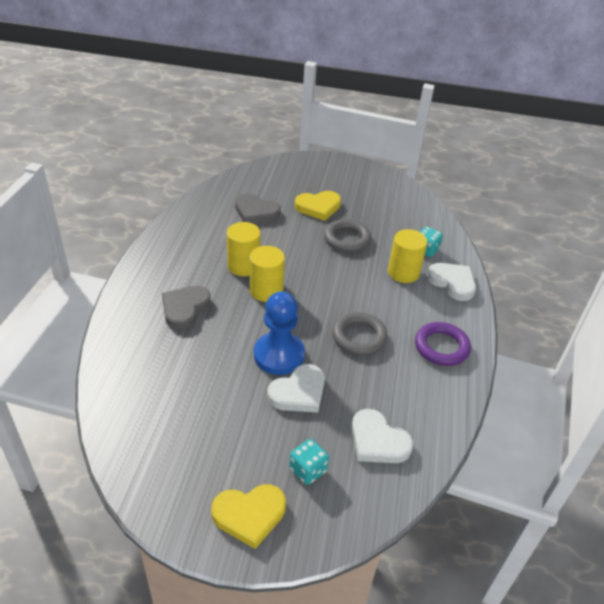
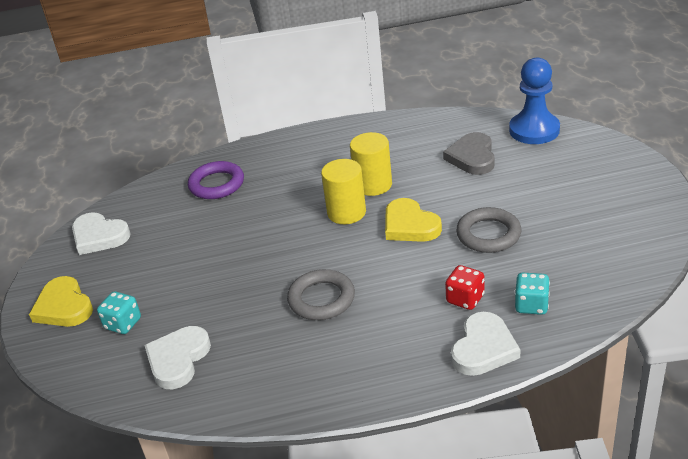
camera: 75 degrees right, 5 degrees down
(185, 308) = (283, 178): grey heart -> none
(279, 355) = (258, 255): blue pawn -> blue pawn (534, 130)
(298, 392) = (215, 285): white heart -> white heart (99, 236)
(318, 207) = (529, 193): yellow heart -> yellow heart (410, 225)
(403, 272) = (465, 299): yellow cylinder -> red dice
(441, 347) = (350, 370): purple ring -> purple ring (217, 184)

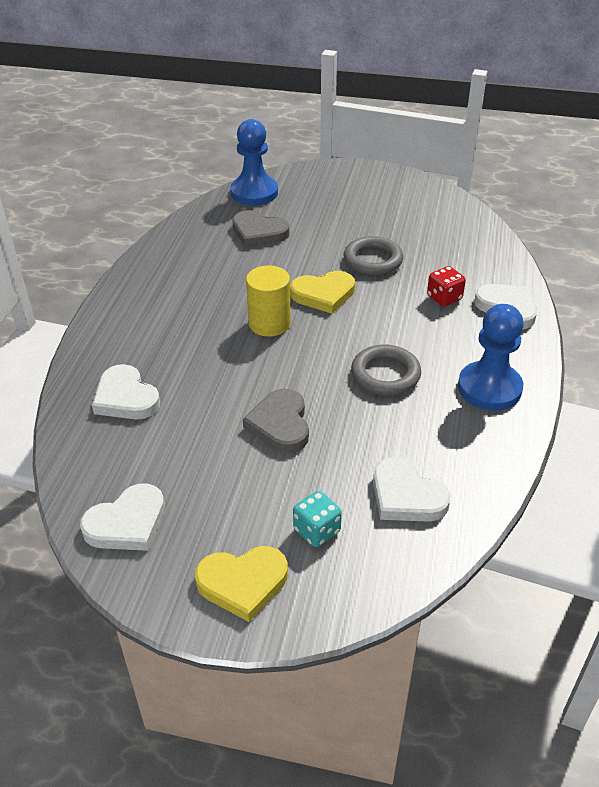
camera: 70 degrees left, 5 degrees up
(217, 184) = (126, 398): purple ring -> white heart
(226, 264) = (280, 424): none -> grey heart
(344, 371) = (489, 388): none -> blue pawn
(373, 185) = (242, 295): yellow cylinder -> none
(531, 305) = (474, 271): turquoise dice -> none

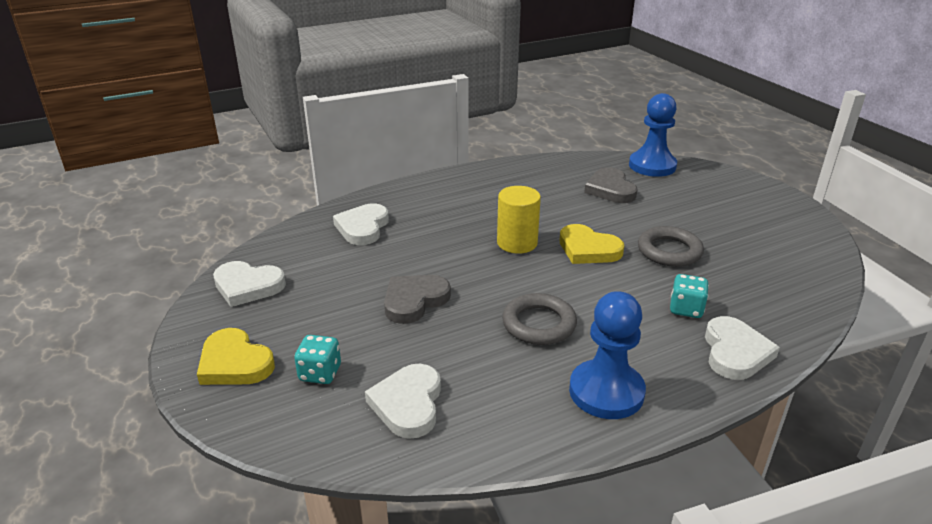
camera: 50 degrees right, 10 degrees down
(444, 298) = (686, 309): red dice -> turquoise dice

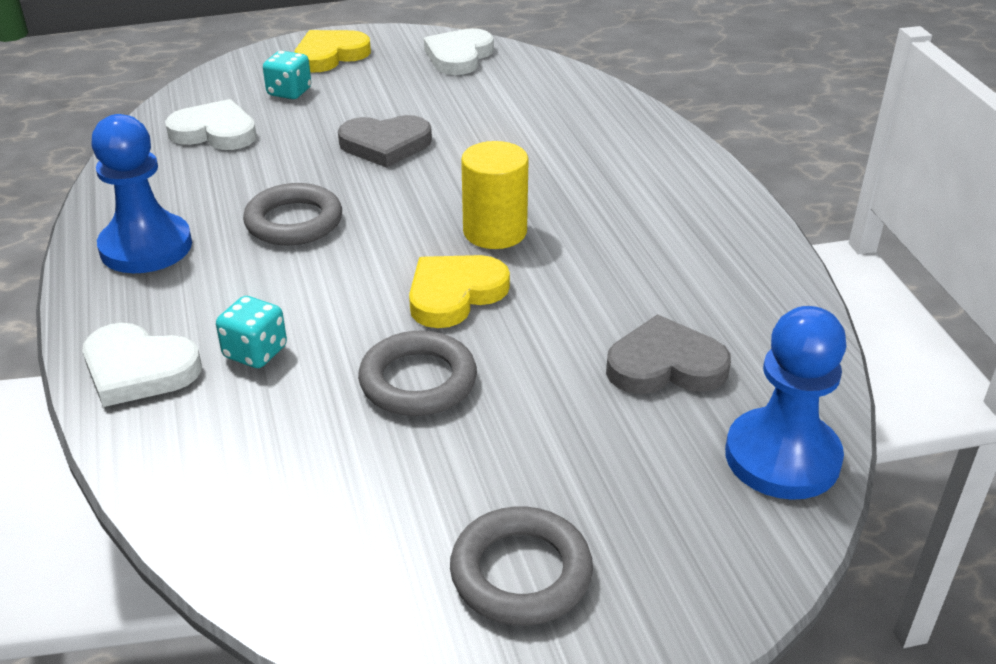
camera: 100 degrees right, 5 degrees up
(363, 227) = (572, 120): white heart -> none
(414, 301) = (385, 145): grey heart -> grey heart turned 120 degrees clockwise
(763, 213) = (521, 573): none -> grey ring

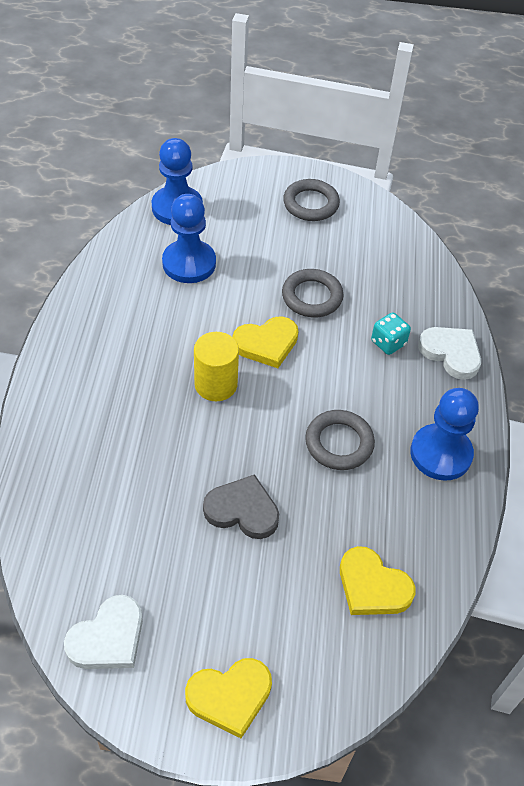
camera: 160 degrees left, 15 degrees up
(215, 132) = (372, 586): white heart -> yellow heart
(289, 92) = (292, 632): turquoise dice -> none
(665, 365) = (189, 263): grey heart -> blue pawn

